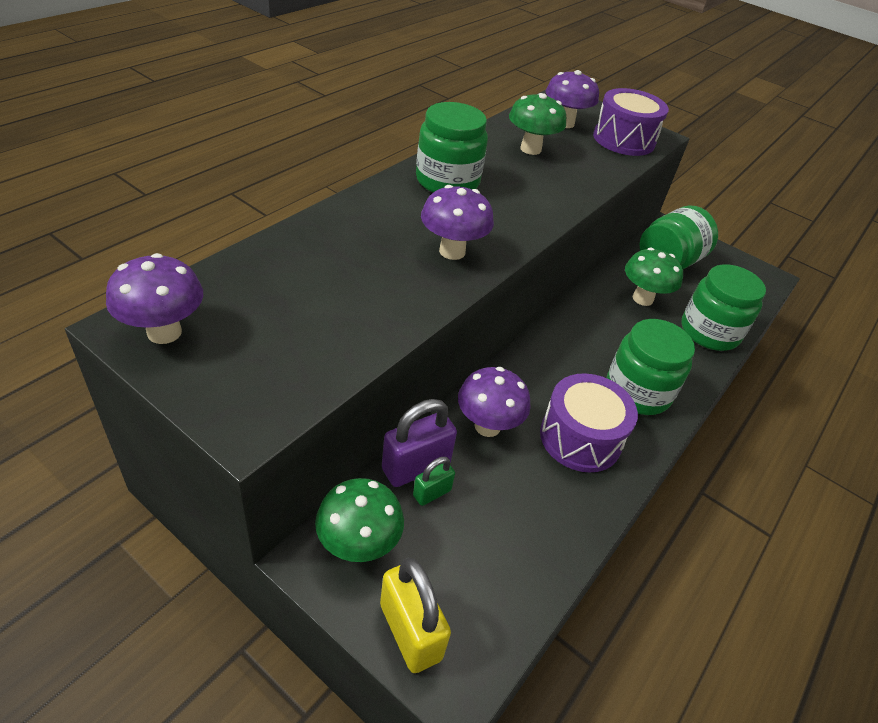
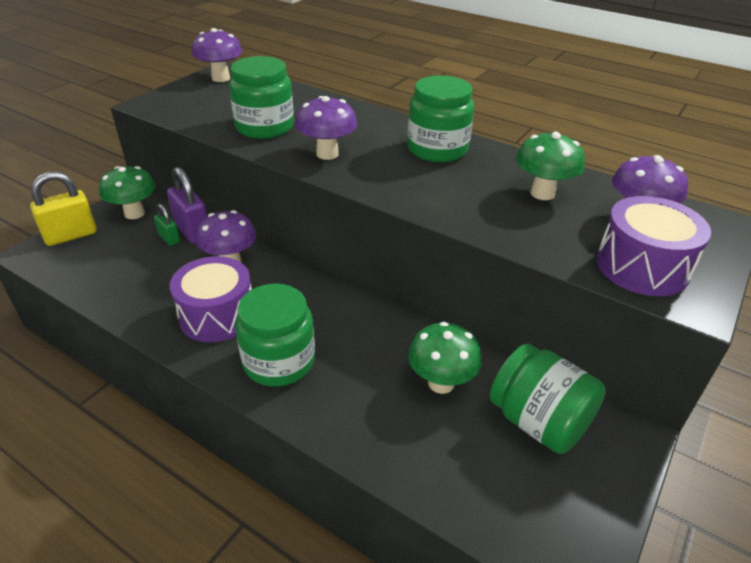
camera: 90 degrees right, 5 degrees down
(709, 332) = (398, 449): green jar -> green jar (264, 127)

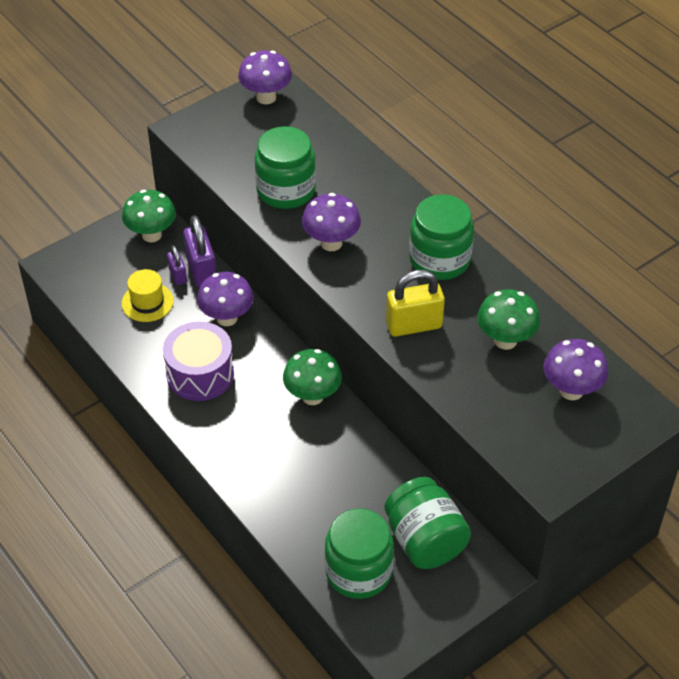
camera: 20 degrees right, 10 degrees up
(71, 235) = (89, 250): yellow padlock -> yellow padlock (414, 325)
(142, 265) = (147, 302): none -> yellow hat
(169, 238) = (178, 275): green padlock -> purple padlock
(279, 361) = (238, 432): green jar -> green jar (358, 571)
(441, 383) = (363, 487): green mushroom -> green mushroom (312, 396)
(642, 266) = (535, 440): purple drum -> none

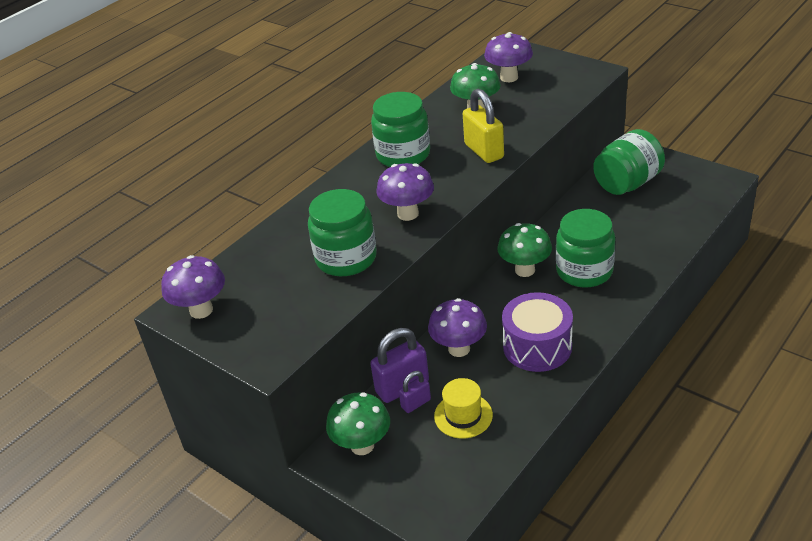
camera: 100 degrees left, 10 degrees down
(358, 571) = (676, 206): green jar -> green jar (584, 271)

